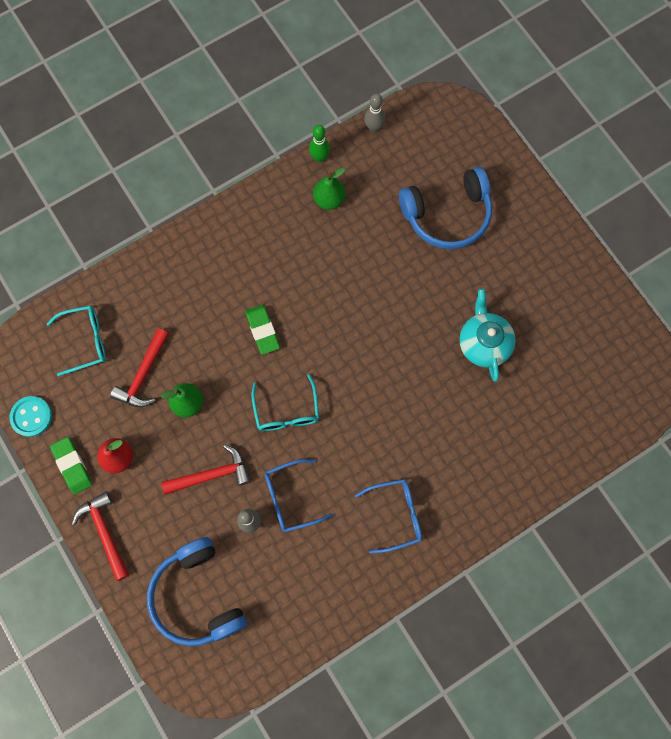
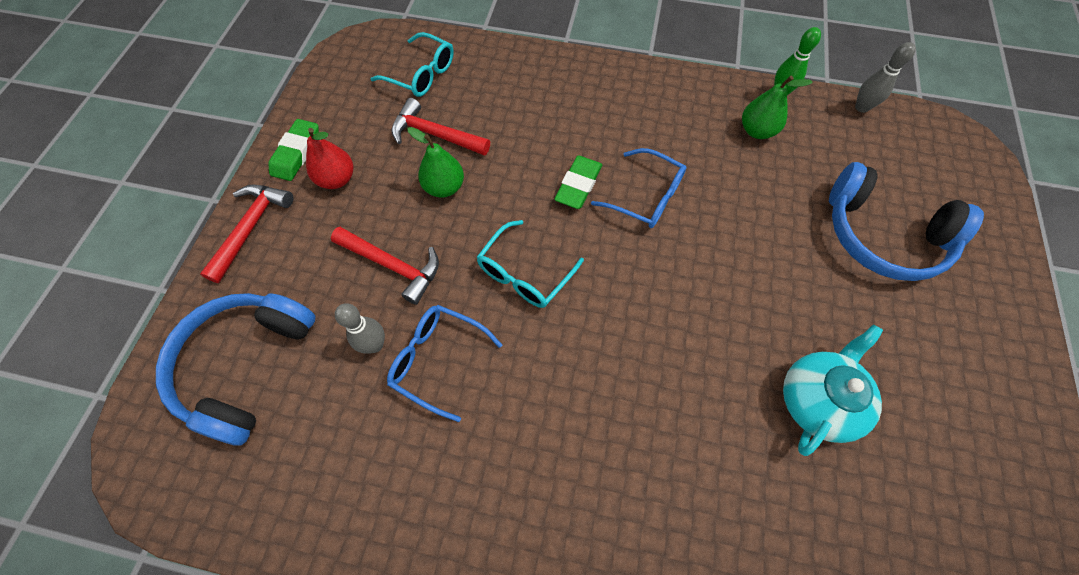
camera: 45 degrees right, 10 degrees down
(31, 417) = (316, 92): turquoise button -> none
(143, 375) = (435, 134): red hammer -> red hammer turned 45 degrees clockwise
(396, 515) = (527, 495): blue glasses -> blue glasses (646, 197)

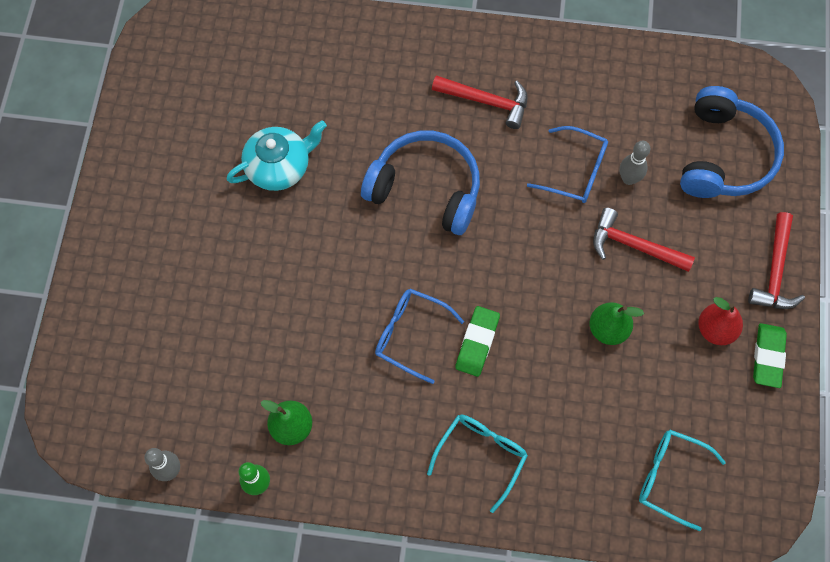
camera: 175 degrees right, 5 degrees up
(435, 134) = (633, 392): red hammer -> red hammer (487, 101)
(524, 274) = (517, 248): turquoise glasses -> turquoise glasses (481, 455)
(818, 399) = (279, 166): turquoise teapot -> turquoise teapot turned 150 degrees counterclockwise
(882, 235) = (191, 311): blue headphones -> blue headphones (426, 189)

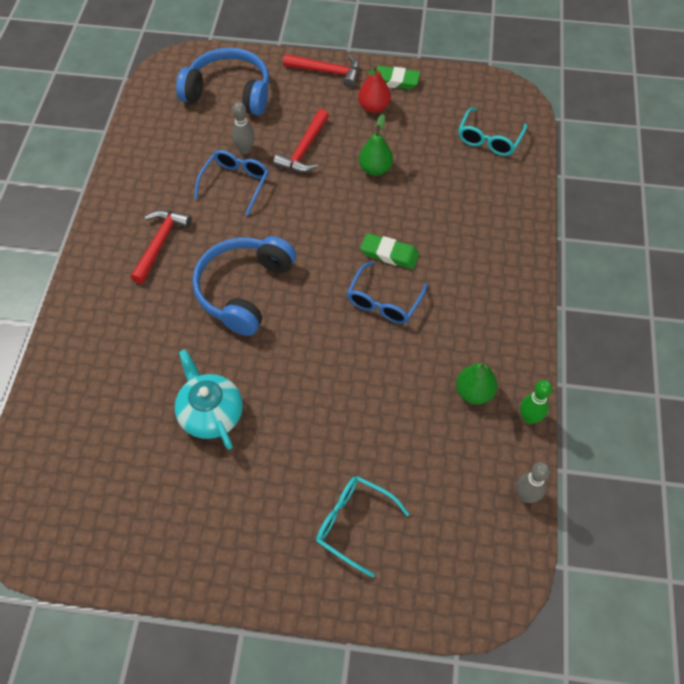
camera: 90 degrees left, 10 degrees down
(481, 455) = (485, 252): turquoise glasses -> turquoise glasses (353, 523)

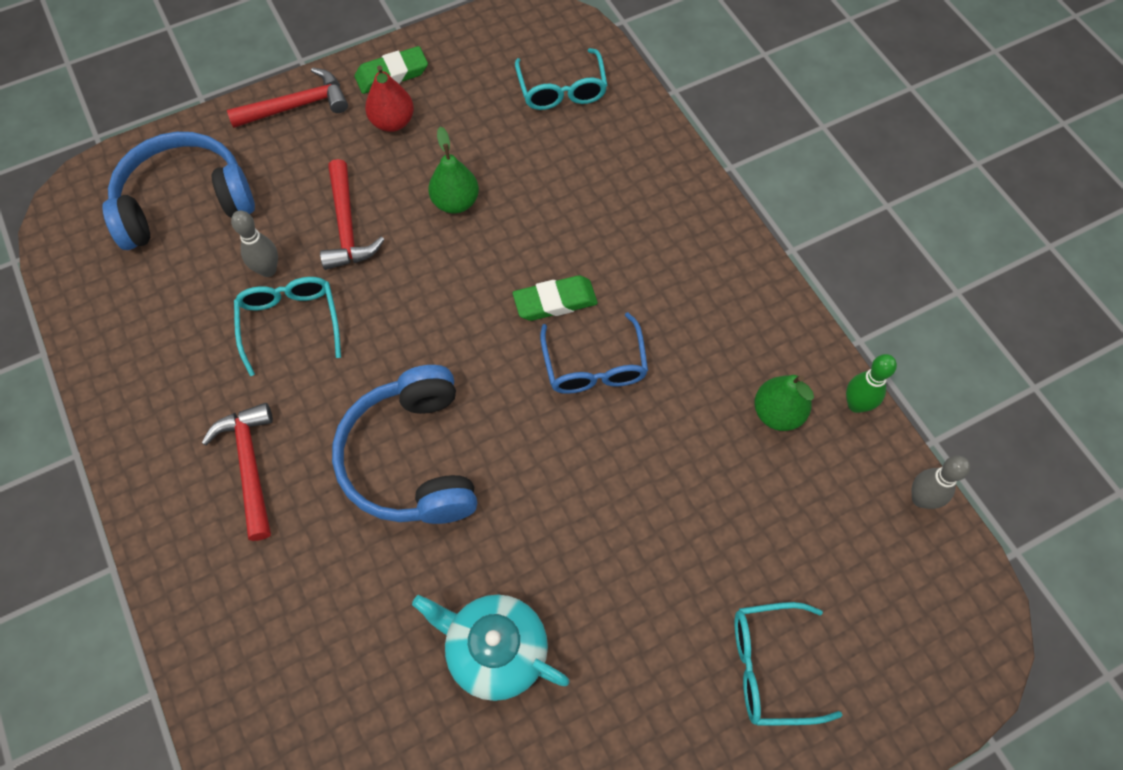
camera: 35 degrees left, 5 degrees up
(235, 183) = (290, 322): blue glasses -> turquoise glasses

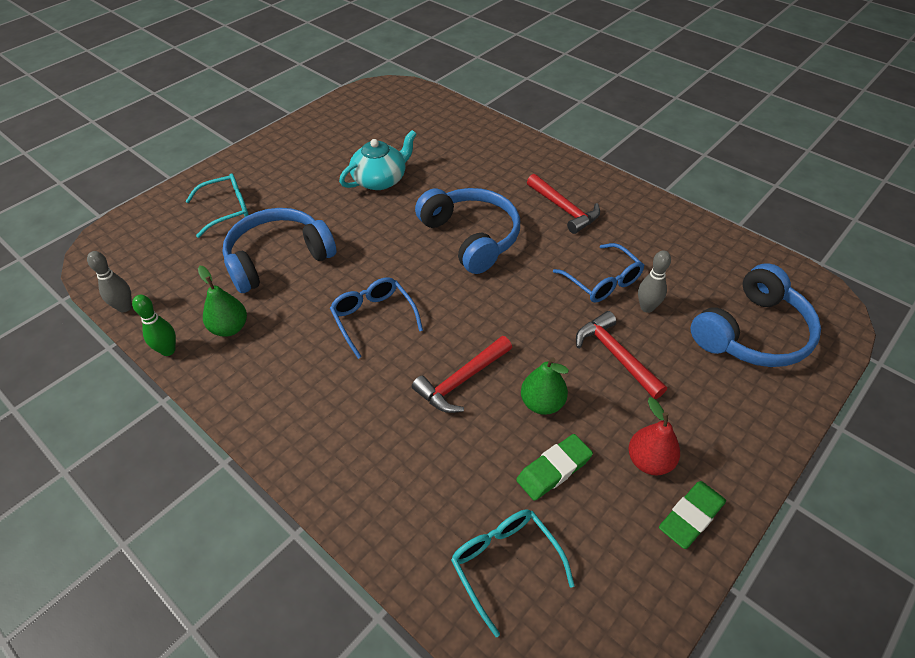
camera: 160 degrees right, 15 degrees down
(290, 322) = (603, 281): turquoise glasses -> blue glasses
(297, 106) = (748, 447): red hammer -> red hammer (461, 381)
(495, 650) = (380, 180): turquoise teapot -> turquoise teapot turned 45 degrees counterclockwise
(555, 302) = (420, 351): green eraser -> green eraser (553, 469)
(699, 517) = (278, 258): none -> blue headphones

